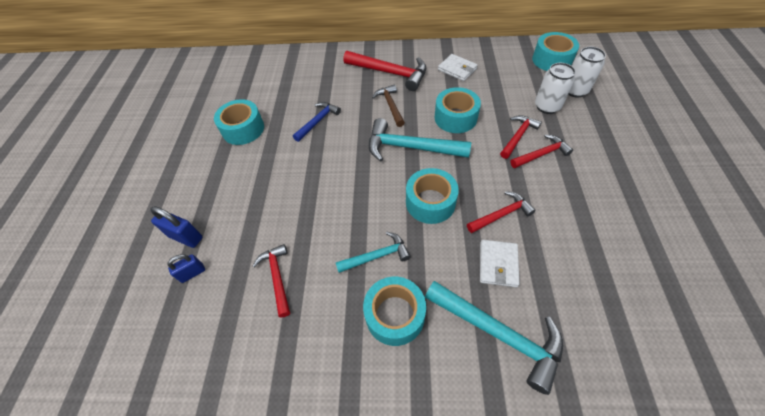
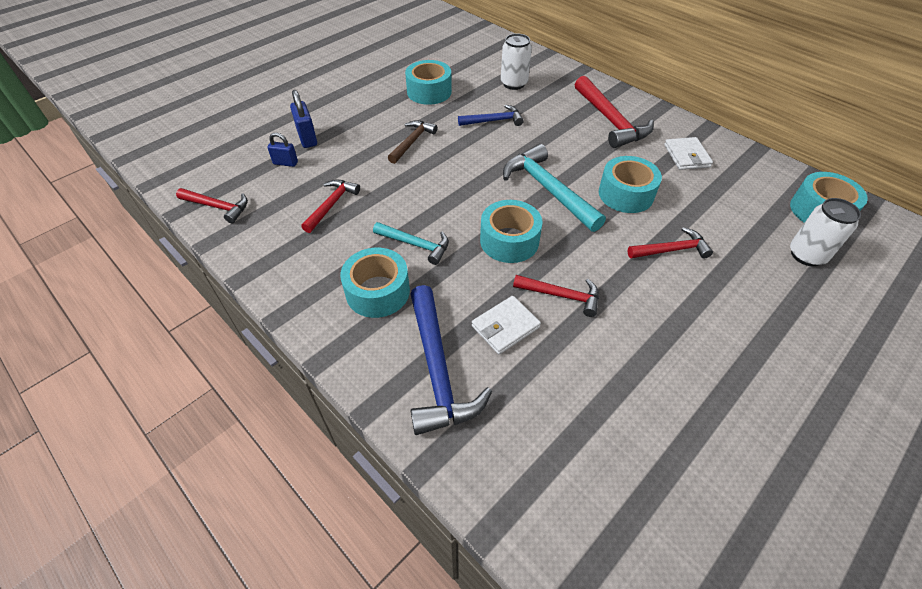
camera: 40 degrees right, 5 degrees down
(390, 106) = (574, 147): brown hammer -> brown hammer (412, 142)
(498, 333) = (437, 369): turquoise hammer -> blue hammer
(541, 154) = (675, 281): red hammer -> red hammer (217, 207)
(547, 106) = (746, 247): white can -> white can (514, 84)

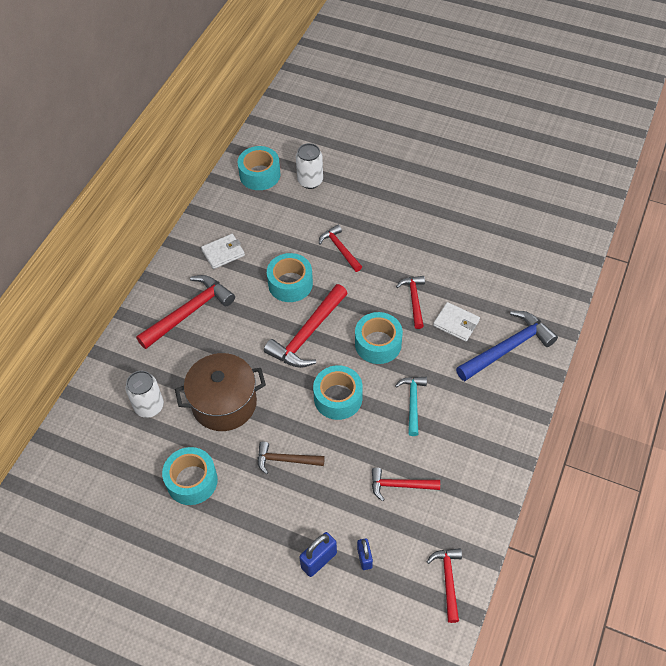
camera: 110 degrees left, 5 degrees up
(378, 291) = (469, 408): turquoise tape -> turquoise tape (338, 398)
(494, 121) = (224, 403): blue hammer -> brown pot
(548, 190) = (308, 334): turquoise hammer -> red hammer

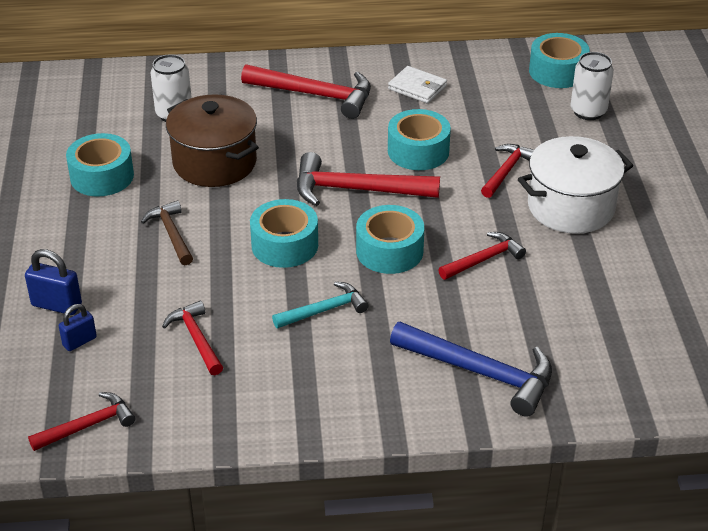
camera: 60 degrees right, 15 degrees down
(393, 235) = (571, 207): none -> white pot
(456, 323) = (480, 309): white wallet -> none

